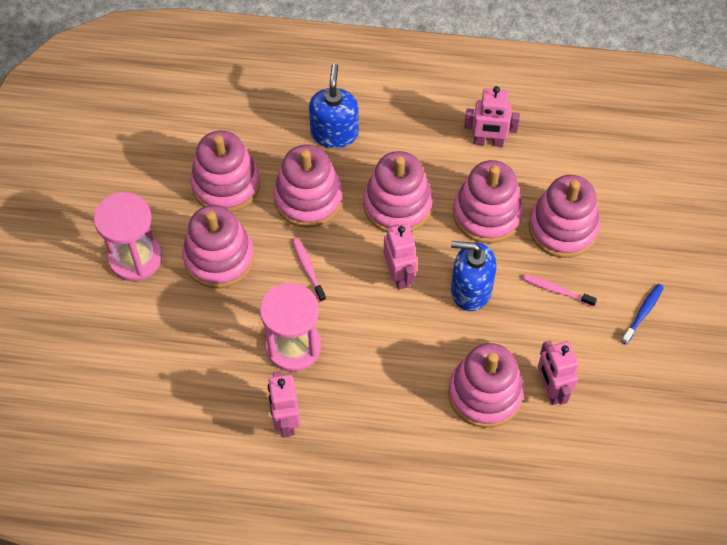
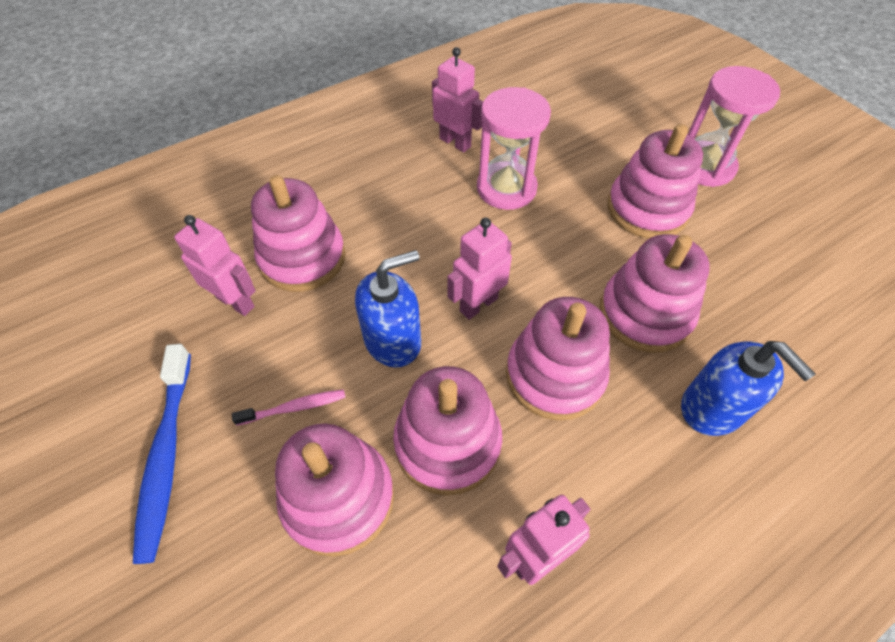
camera: 140 degrees right, 5 degrees down
(226, 184) = (729, 270): pink stacking toy -> none
(308, 269) = (566, 252): pink toothbrush -> none
(399, 275) = (478, 304): pink robot -> pink robot turned 105 degrees clockwise
(643, 313) = (166, 455): blue toothbrush -> blue toothbrush, size x1.89

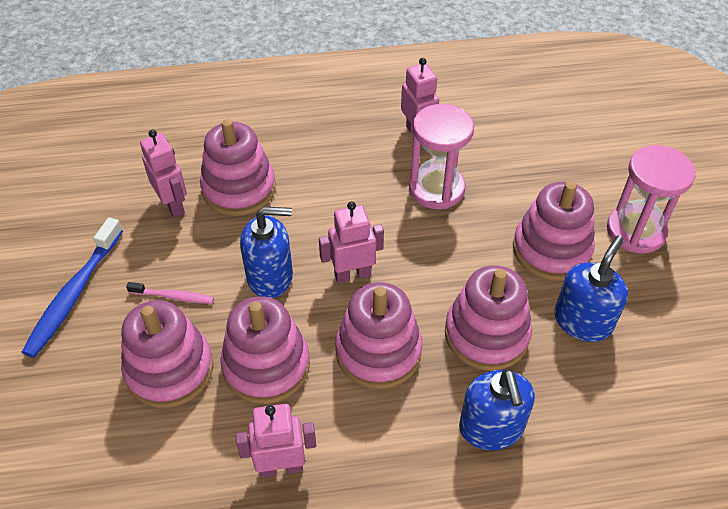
camera: 25 degrees right, 5 degrees down
(719, 266) = (582, 321): none -> blue soap dispenser

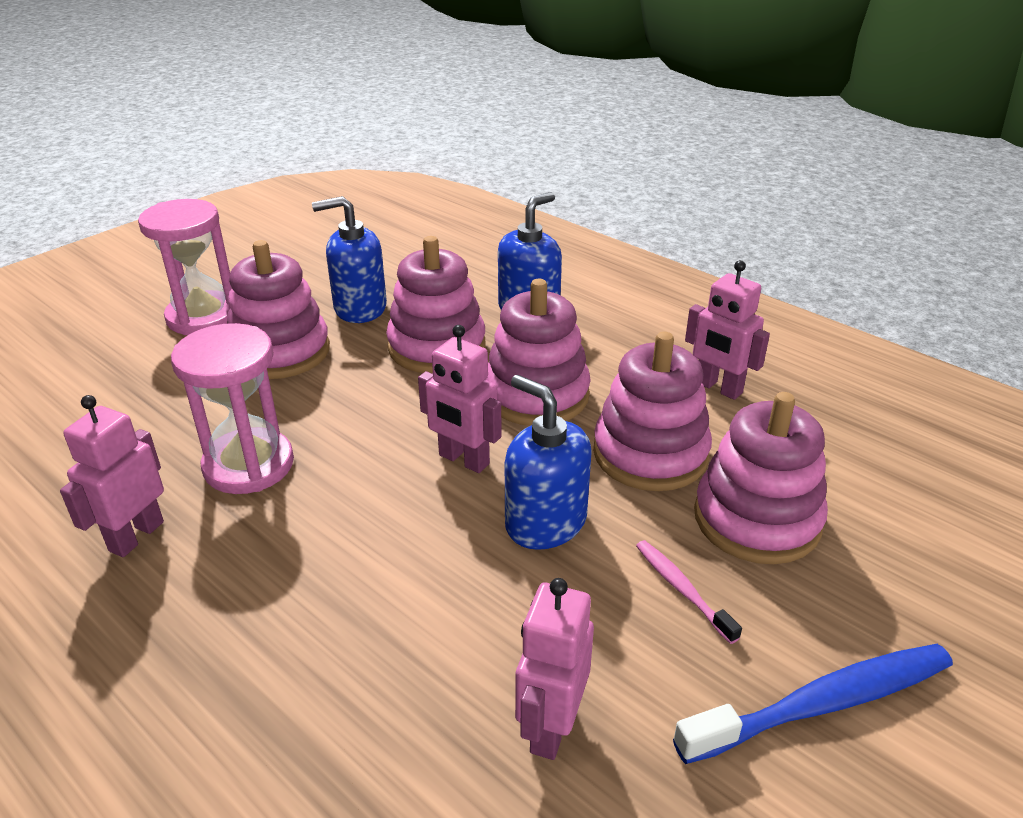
camera: 130 degrees left, 15 degrees down
(239, 189) = (433, 665): pink stacking toy -> none

